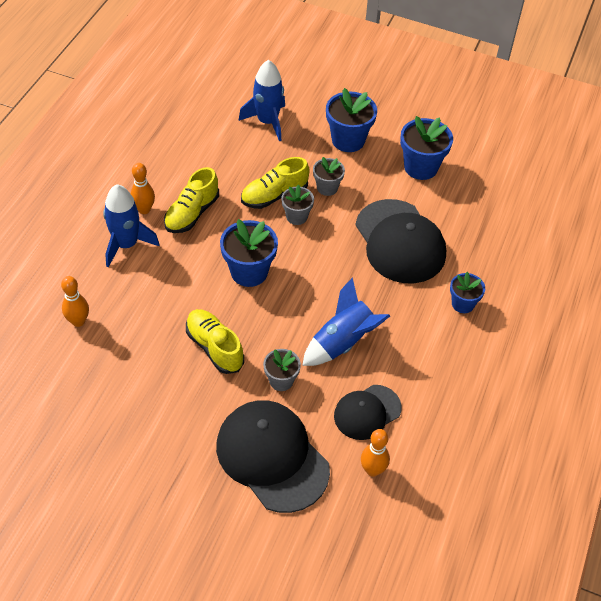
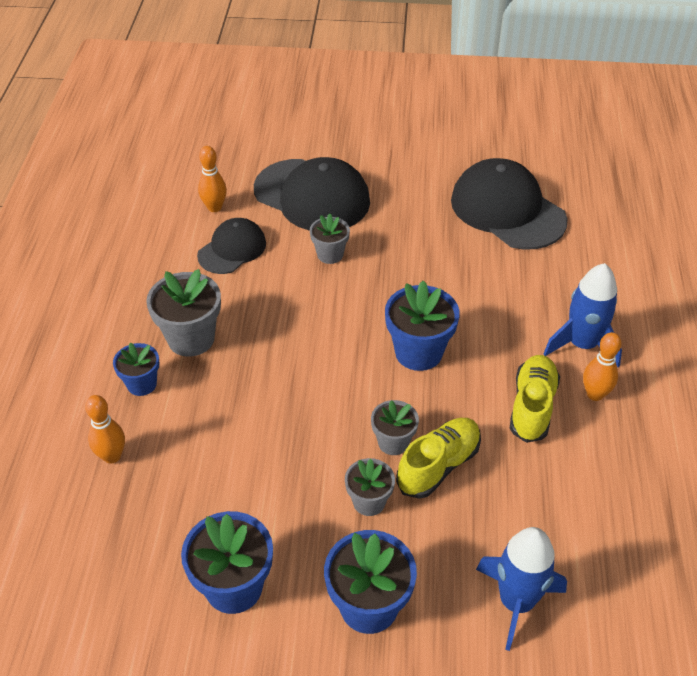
camera: 165 degrees right, 5 degrees down
(78, 321) = (568, 254): orange bowling pin -> orange bowling pin (112, 456)
(214, 347) = (413, 266): yellow shoe -> none
(343, 342) = (277, 305): blue rocket -> none
(400, 242) = (239, 445): black cap -> black cap (507, 210)
(420, 331) = (191, 338): none -> grey flower pot

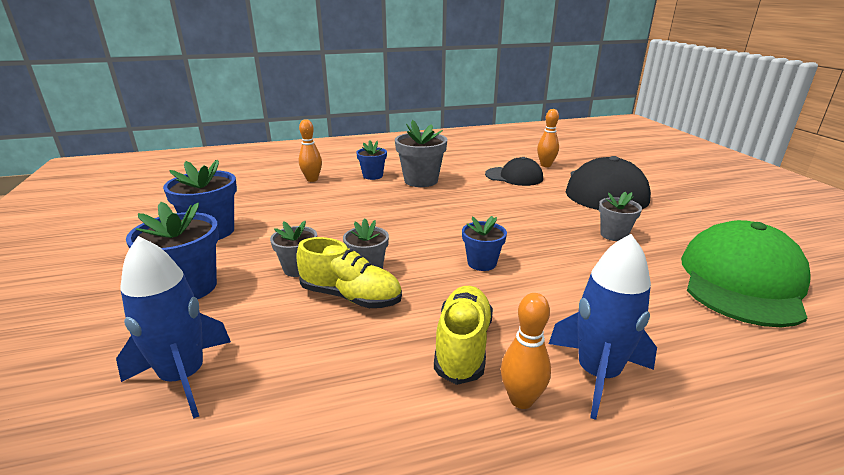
camera: 70 degrees right, 20 degrees down
(330, 254) = (551, 207): grey flower pot -> grey flower pot (613, 235)
(418, 352) = (482, 263): blue flower pot -> blue flower pot, size x0.60
(507, 210) = (741, 281): black cap -> green cap
(532, 406) = (463, 346): yellow shoe -> yellow shoe turned 75 degrees counterclockwise

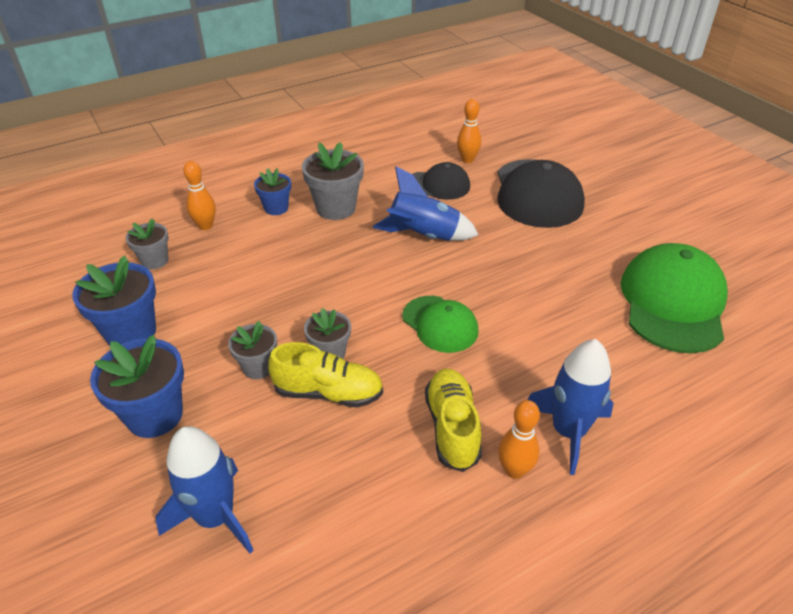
camera: 15 degrees left, 15 degrees up
(482, 263) = (440, 324): blue flower pot -> green cap
(489, 204) = (423, 236): none -> blue rocket
(613, 235) = (556, 261): grey flower pot -> grey flower pot (155, 261)

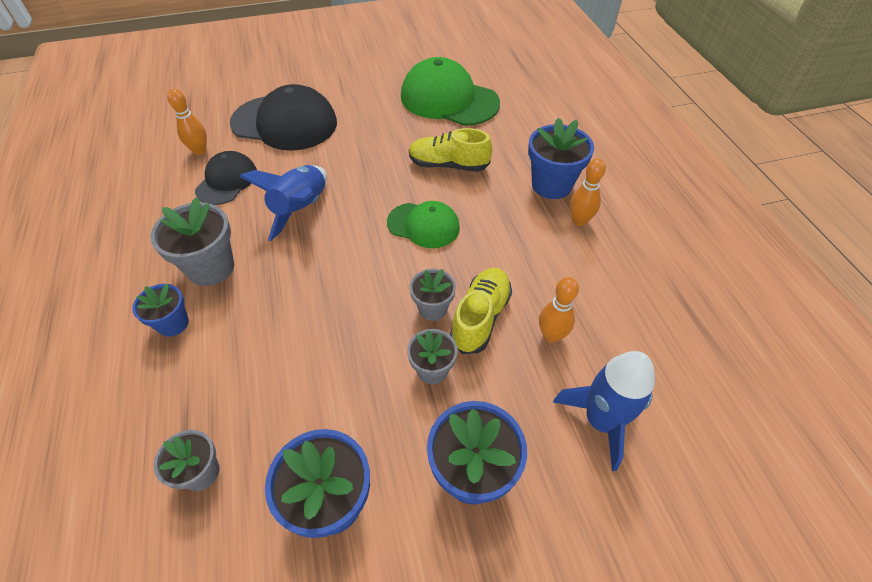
camera: 75 degrees left, 10 degrees up
(205, 226) = (160, 405): orange bowling pin -> orange bowling pin (551, 335)
(440, 324) = (423, 225): green cap -> green cap turned 45 degrees clockwise
(452, 427) = (535, 244): yellow shoe -> yellow shoe (448, 165)
(568, 431) = (551, 185): blue rocket -> blue flower pot

